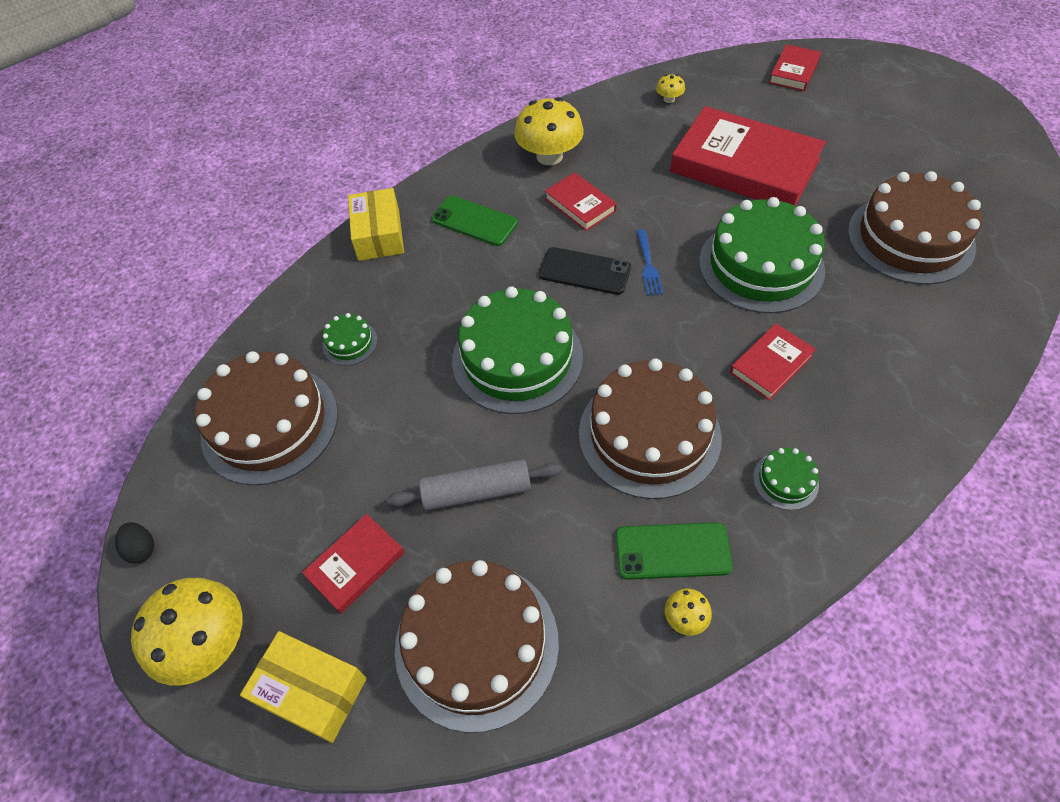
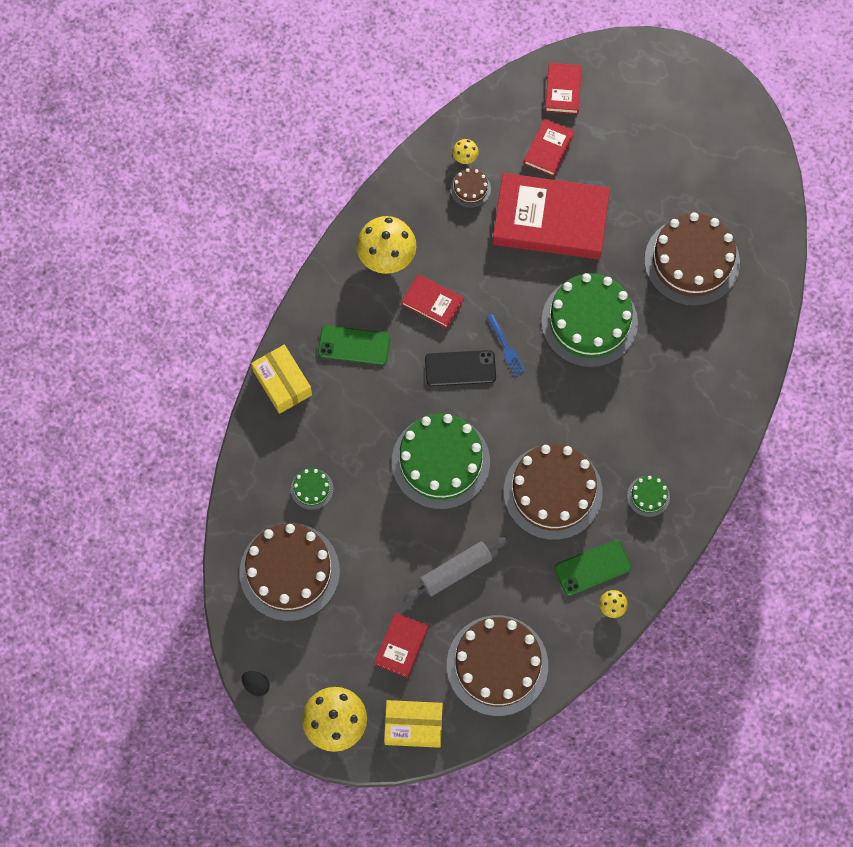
camera: 25 degrees left, 15 degrees up
(664, 124) = (470, 189): none -> brown cake
(771, 364) = (618, 409): red book -> red book (548, 149)

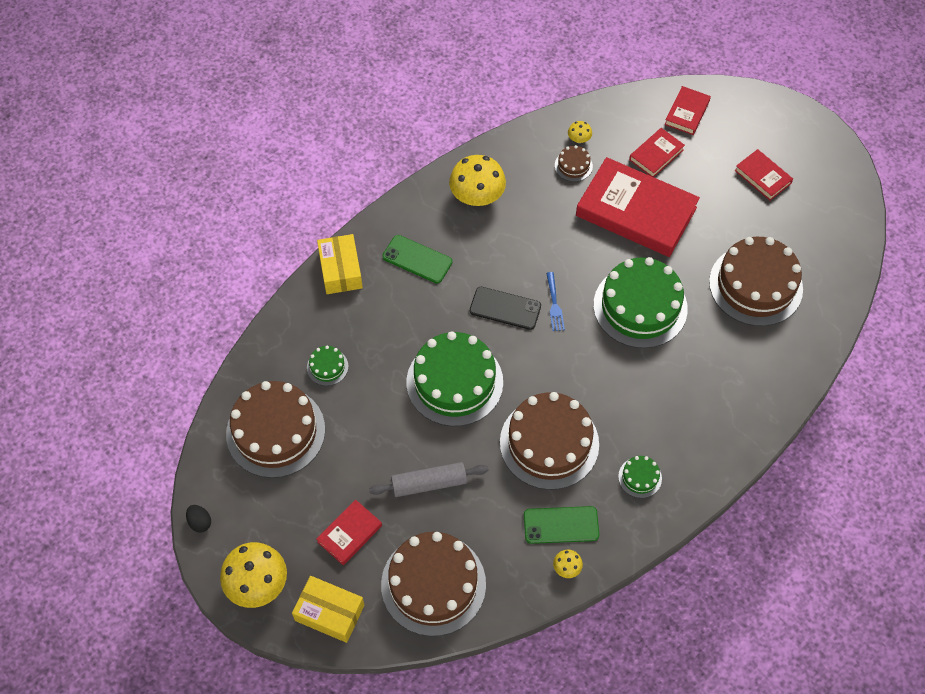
camera: 20 degrees right, 10 degrees down
(432, 302) = (502, 246): red book -> red book (762, 177)

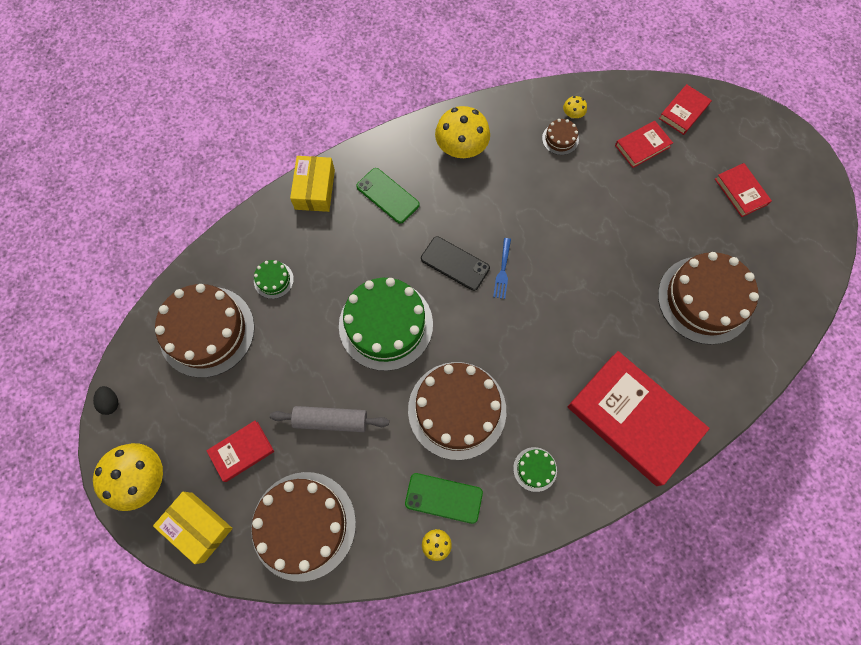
camera: 15 degrees right, 10 degrees up
(636, 211) = (607, 197): red book -> red book (633, 419)
(640, 306) = (584, 293): green cake -> none

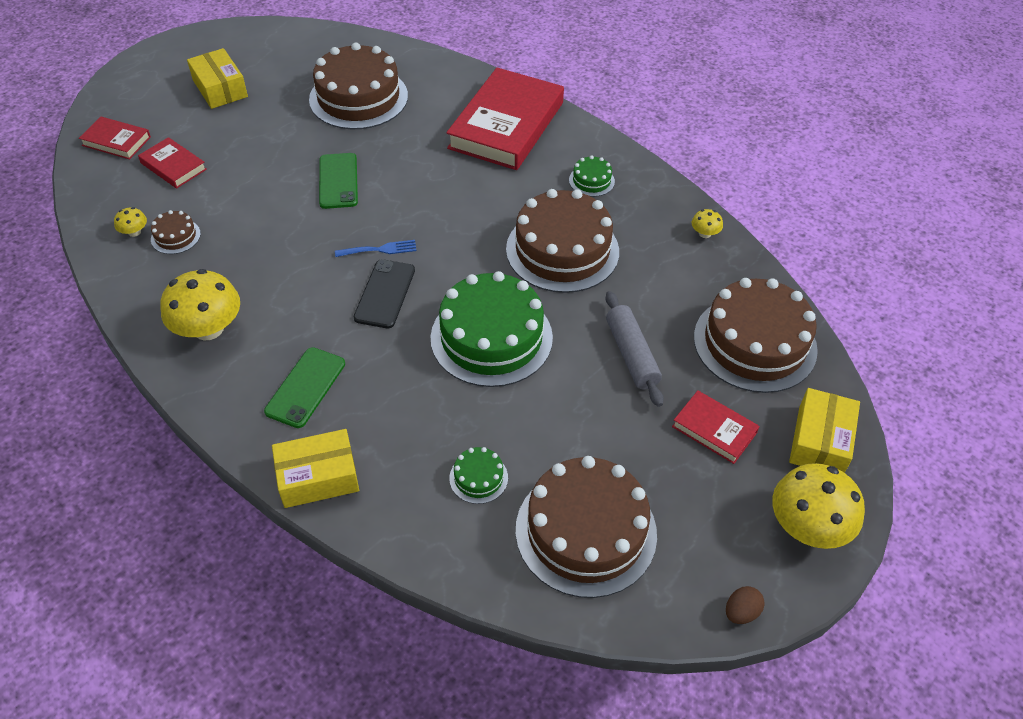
camera: 110 degrees left, 20 degrees down
(111, 402) = (741, 612): black egg -> brown egg
(443, 498) = (658, 239): green phone -> green phone (338, 181)
(740, 192) = (220, 88): red book -> yellow box

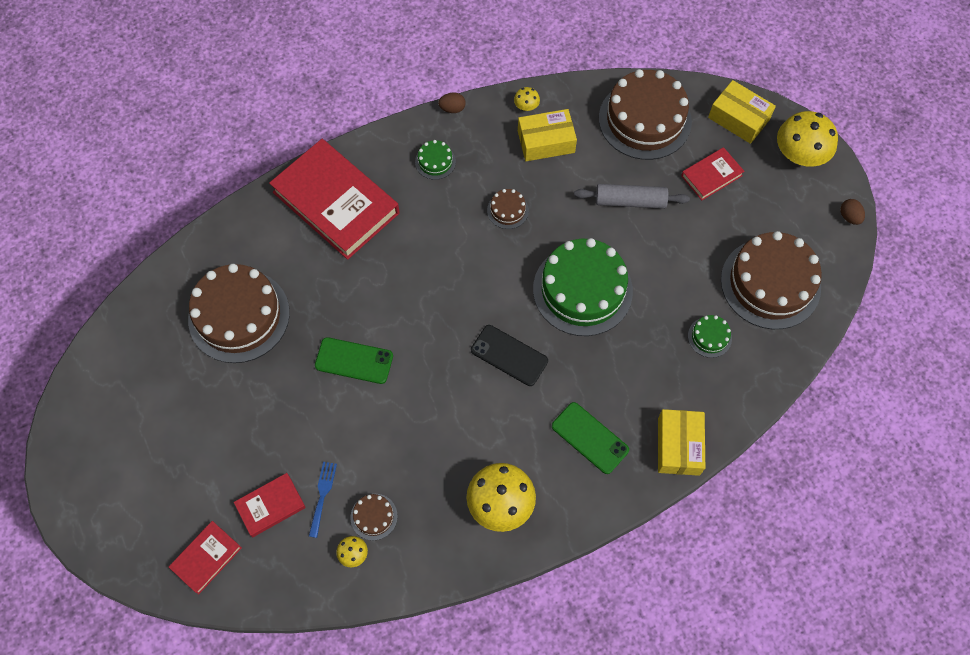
camera: 70 degrees left, 15 degrees up
(220, 88) = (163, 443): yellow box -> yellow box (546, 142)
(380, 249) = (456, 347): blue fork -> blue fork (322, 495)
(562, 250) = (507, 210): brown cake -> brown cake, size x0.43
(664, 177) = (452, 109): none -> brown egg

